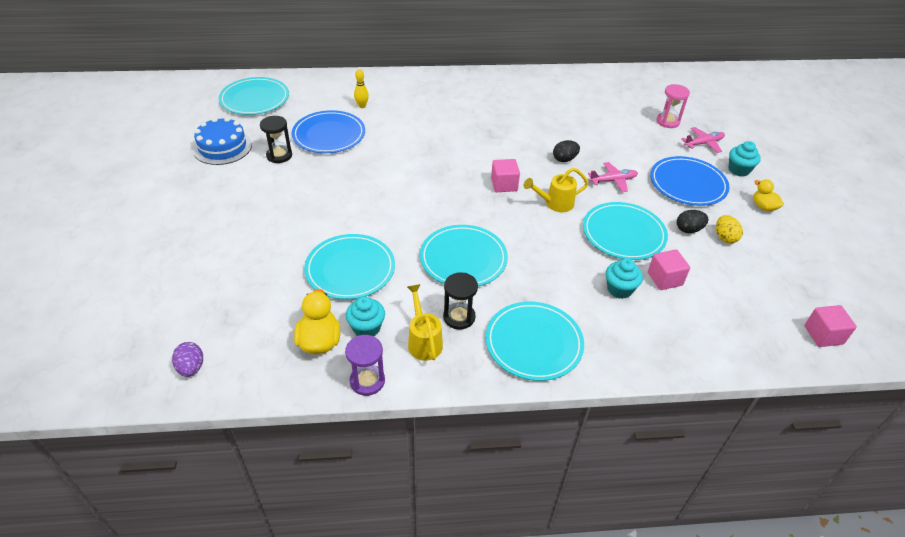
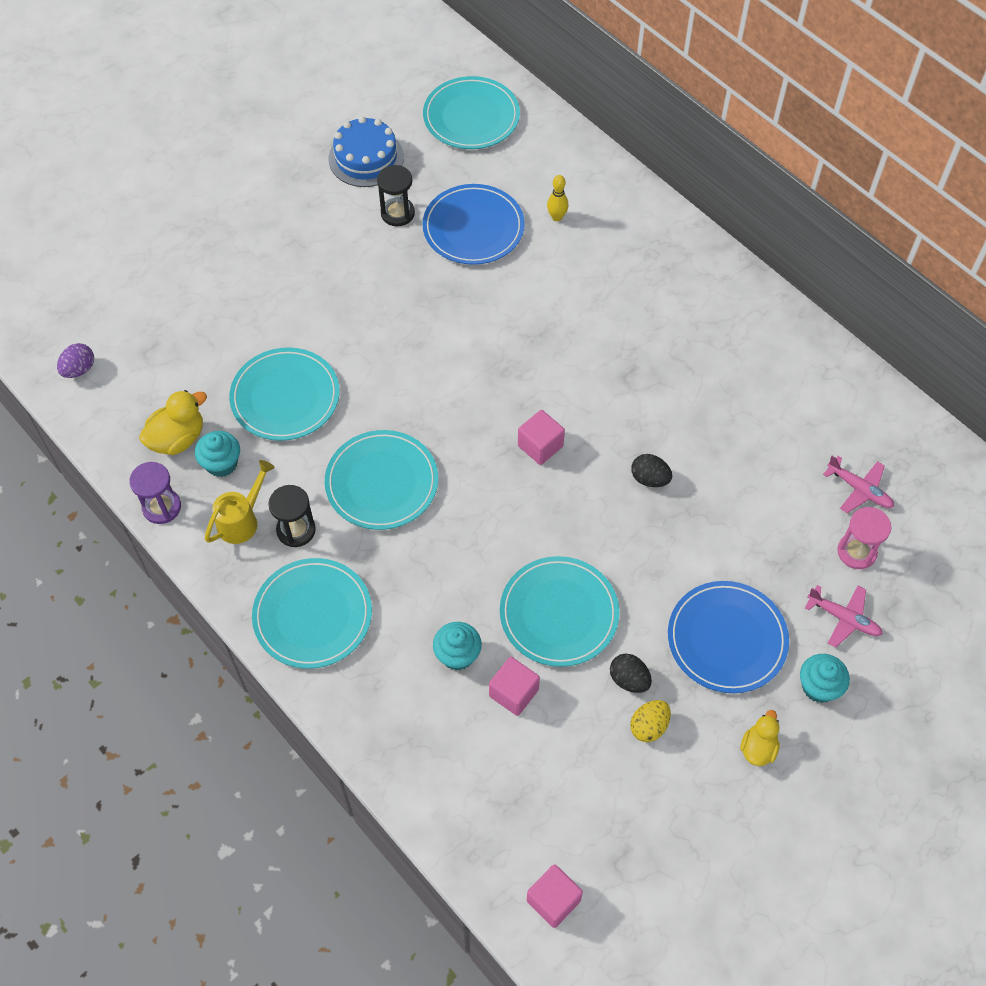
camera: 55 degrees right, 15 degrees up
(555, 203) = (552, 516): yellow watering can -> none
(613, 181) = (654, 552): pink plane -> pink plane (859, 489)

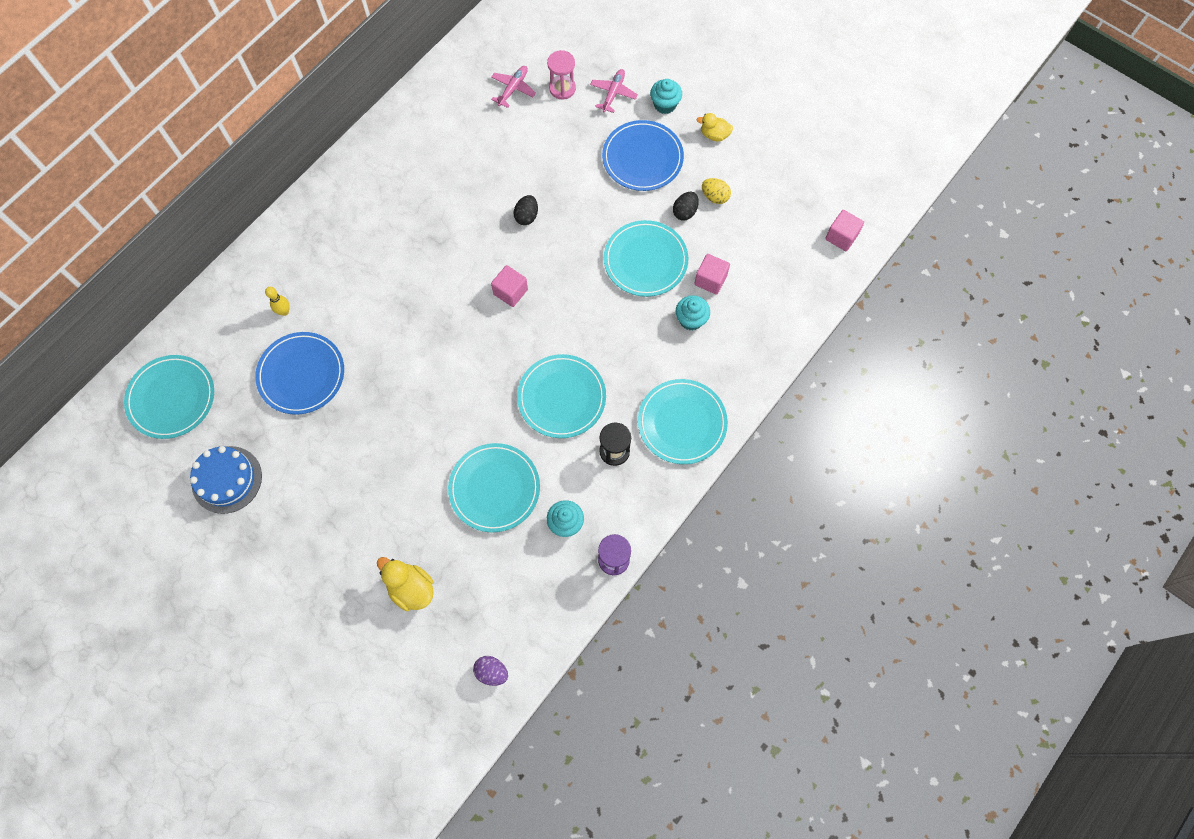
camera: 100 degrees left, 10 degrees up
(178, 438) = (548, 565): yellow duck -> yellow duck (411, 588)
(242, 520) = (614, 494): yellow watering can -> none
(397, 213) = (290, 439): black hourglass -> none

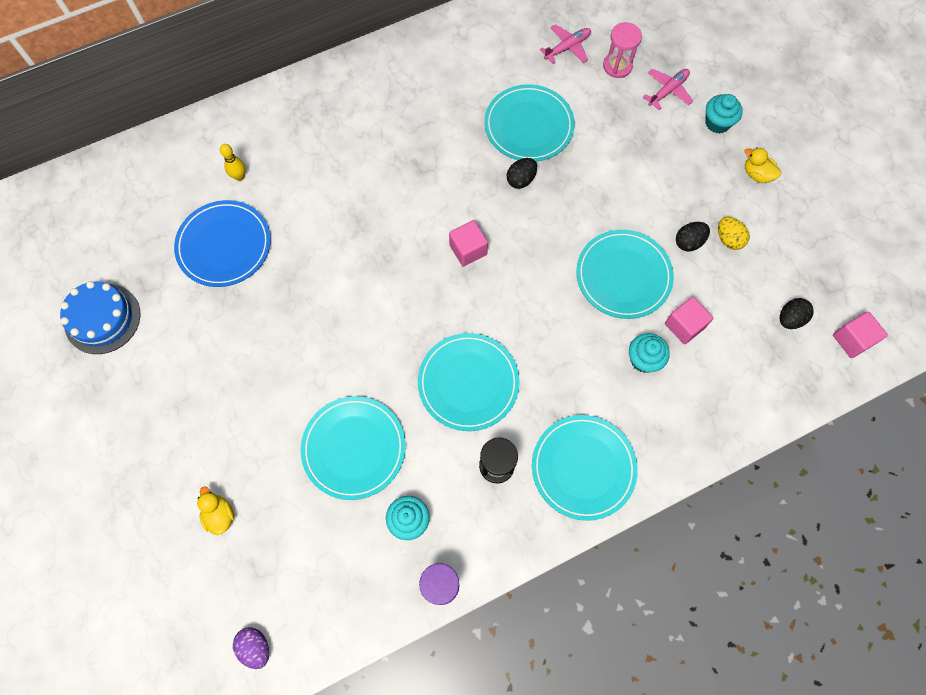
camera: 25 degrees right, 0 degrees up
(171, 398) = (94, 216): turquoise plate -> turquoise plate (528, 126)
(411, 588) = (219, 515): yellow duck -> yellow duck, size x0.66
(642, 158) = (668, 168): blue plate -> none
(788, 240) = (790, 319): none -> black egg

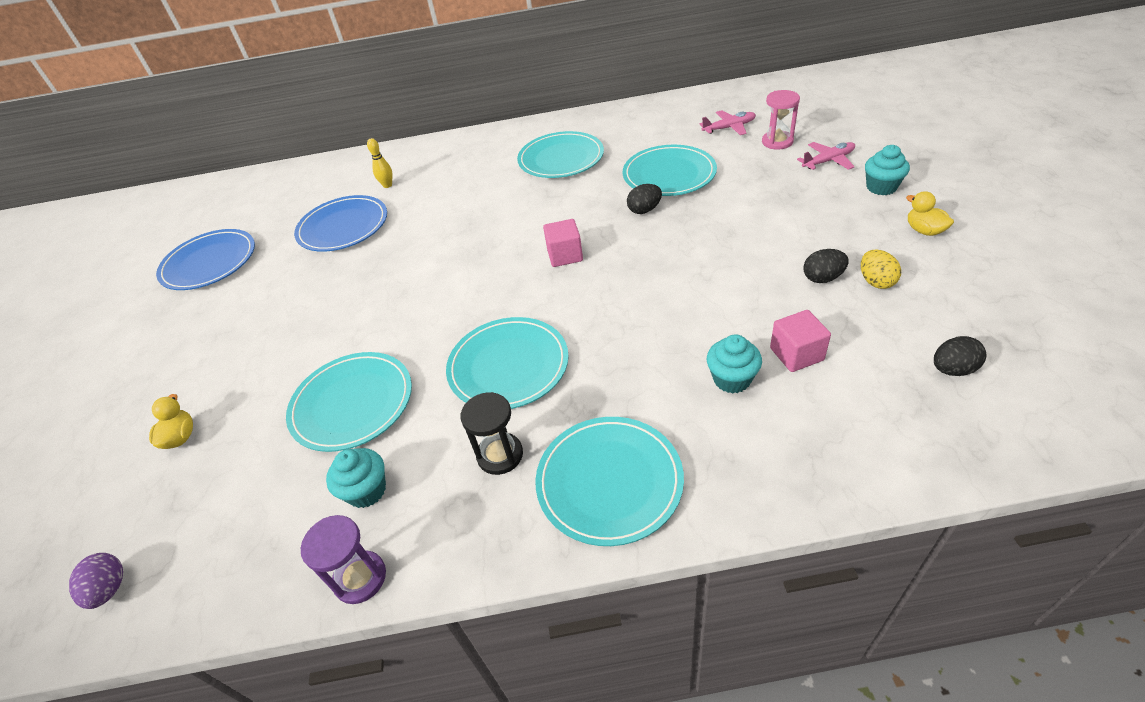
camera: 25 degrees right, 25 degrees down
(102, 318) = (209, 263): blue cake -> blue plate
(623, 276) = (731, 297): turquoise plate -> turquoise plate (561, 159)
(852, 340) = (1052, 408): pink cube -> none

